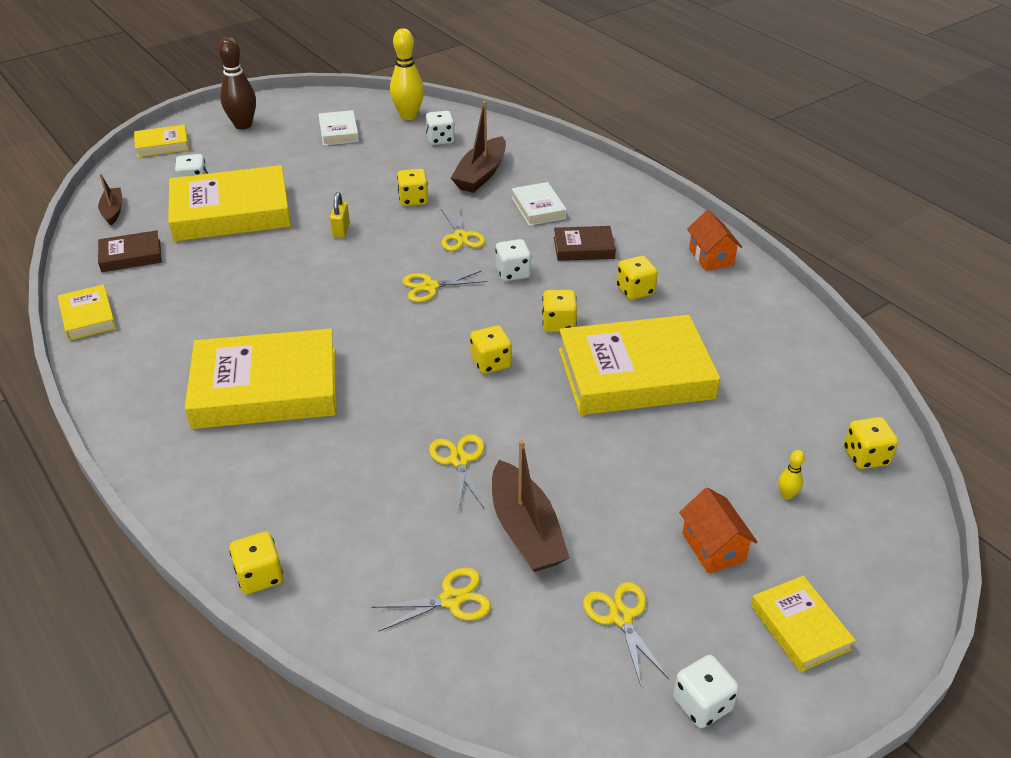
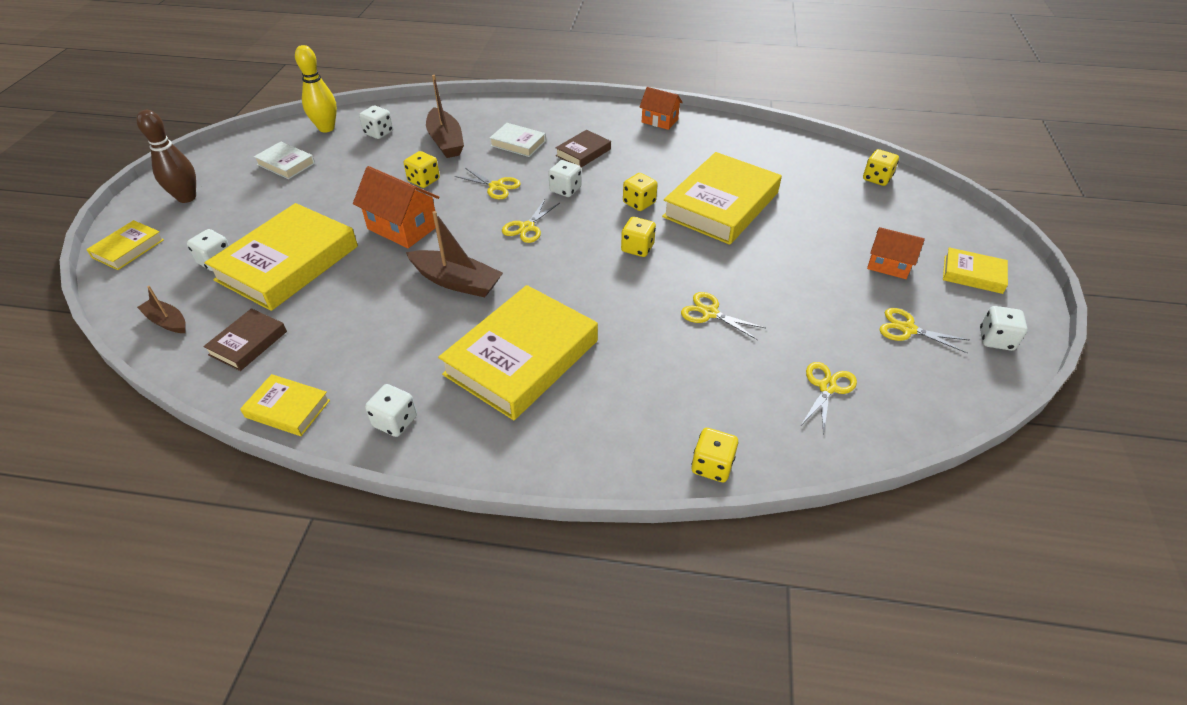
camera: 45 degrees left, 5 degrees up
(127, 372) = (395, 421): none -> white dice
(341, 230) = (403, 227): yellow padlock -> orange house
(525, 530) = (801, 323): brown boat -> brown boat (456, 282)
(635, 290) = (650, 160): yellow dice -> none
(787, 495) = (876, 218): yellow bowling pin -> none

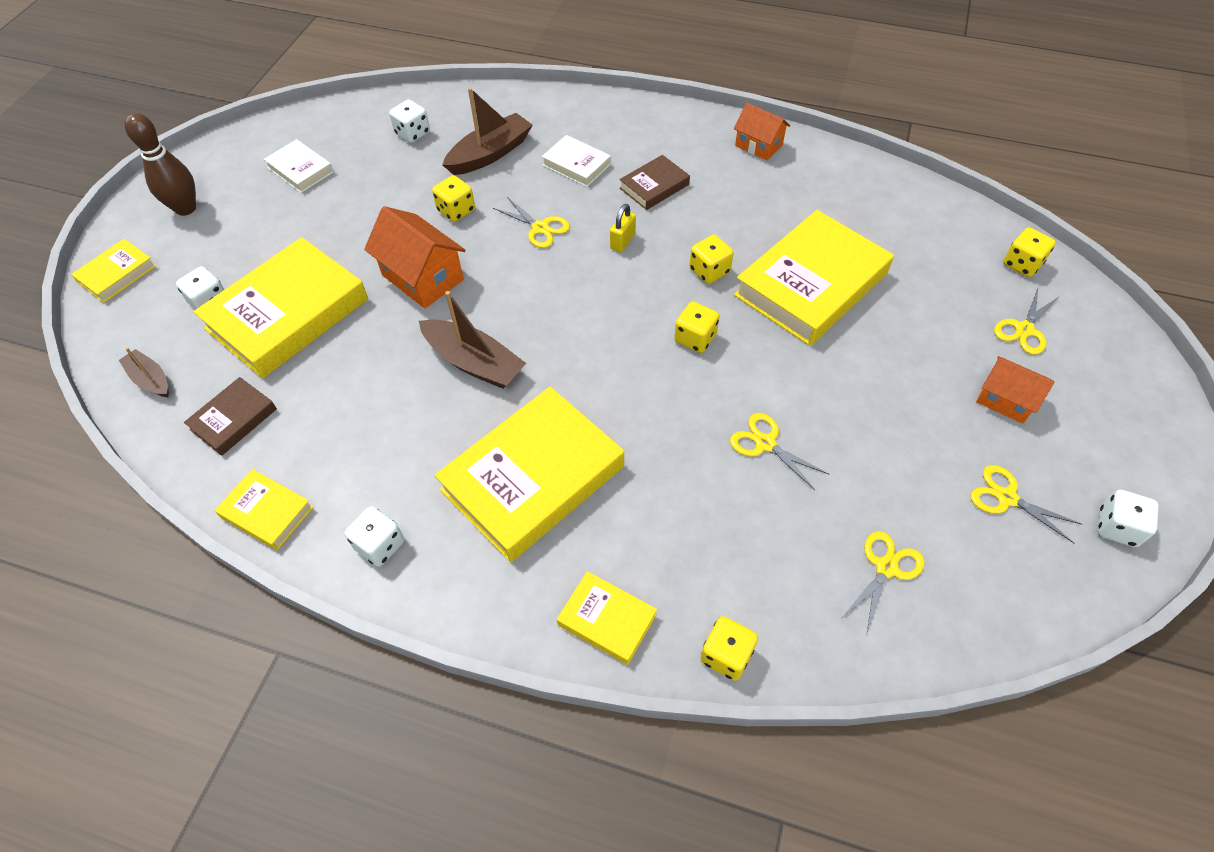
camera: 10 degrees right, 10 degrees up
(326, 128) = (353, 121): yellow bowling pin -> none
(446, 141) = (490, 154): brown boat -> brown boat turned 120 degrees counterclockwise
(527, 227) = (567, 293): yellow scissors -> yellow scissors (1024, 329)
(565, 190) = (622, 241): white dice -> yellow padlock
(972, 274) = (1112, 426): yellow book -> yellow book (607, 620)

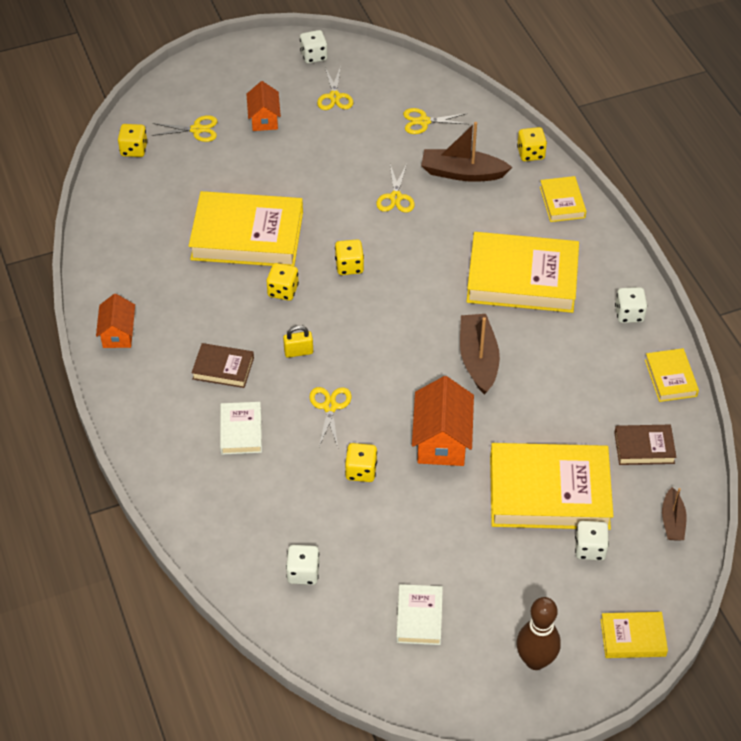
camera: 130 degrees left, 5 degrees down
(490, 154) = (279, 497): brown boat -> brown boat (462, 173)

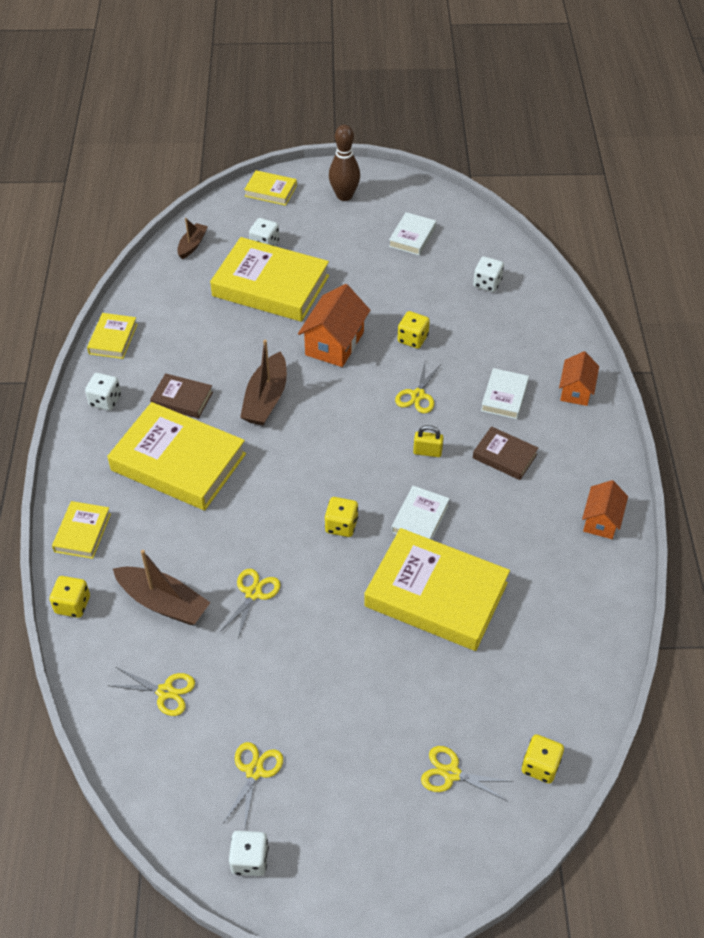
camera: 160 degrees left, 0 degrees up
(264, 119) = (359, 763): orange house -> orange house (576, 390)
(283, 291) = (420, 518): yellow dice -> white book
(644, 447) = (175, 296): brown book -> brown book (182, 399)

